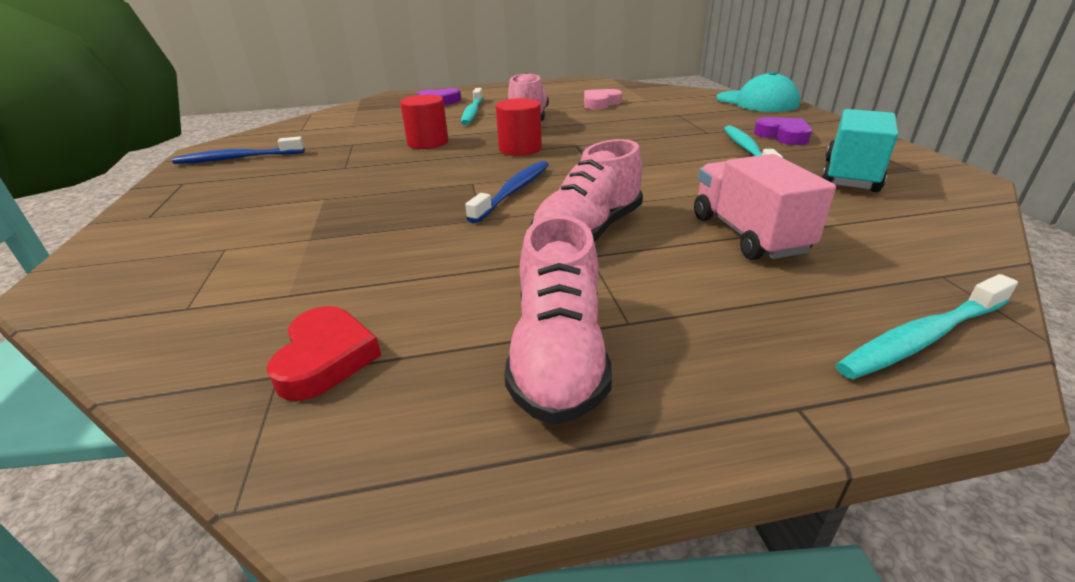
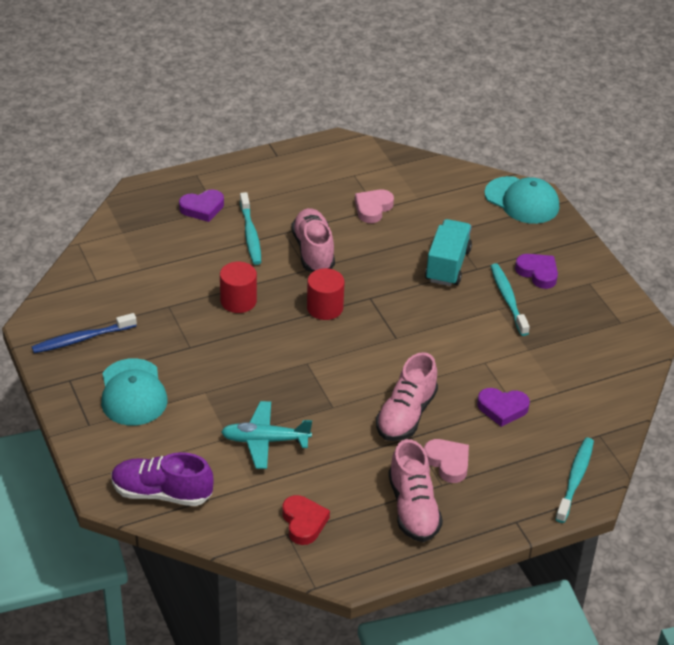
camera: 15 degrees left, 10 degrees up
(138, 292) = (162, 493): none -> purple shoe
(237, 195) = (133, 393): none -> turquoise cap
(357, 245) = (265, 440): none -> turquoise plane
(513, 191) = (342, 372): blue toothbrush -> none
(646, 291) = (448, 462): none -> pink heart
(747, 234) = (502, 408): pink truck -> purple heart
(850, 176) = (576, 334): turquoise truck -> turquoise truck (447, 265)
(922, 338) = (575, 479): turquoise toothbrush -> turquoise toothbrush turned 150 degrees clockwise

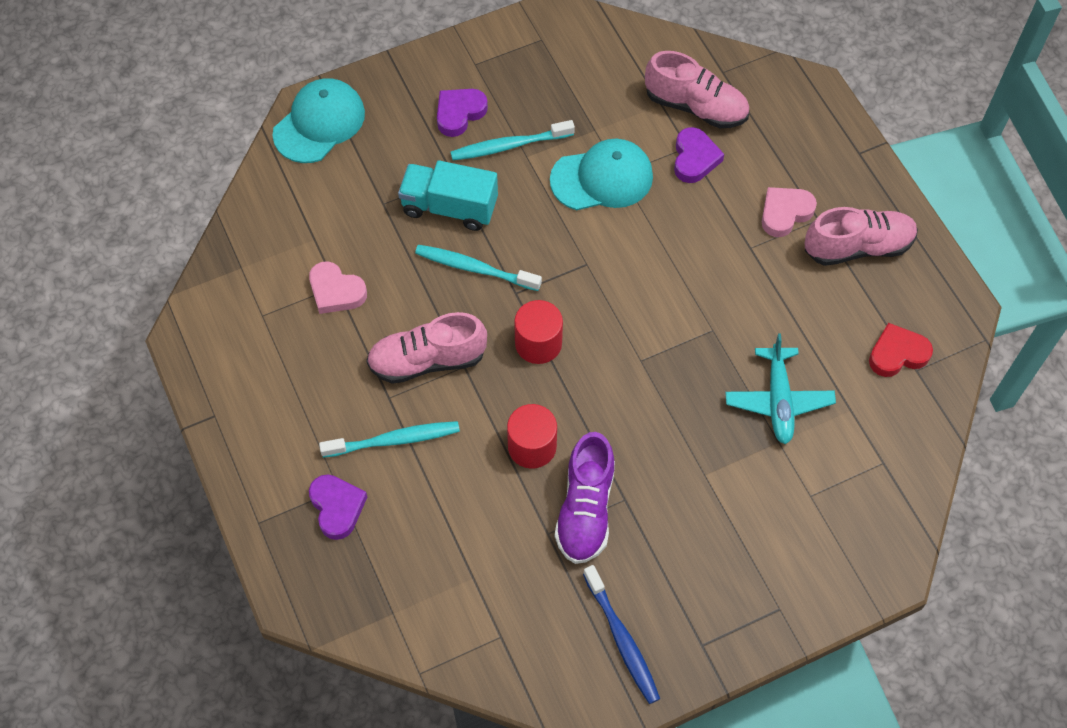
camera: 90 degrees left, 20 degrees up
(133, 393) = (717, 561): turquoise cap -> turquoise cap (602, 178)
(162, 493) = (879, 508): purple shoe -> purple shoe (585, 509)
(406, 415) = (716, 253): pink shoe -> pink shoe (695, 107)
(575, 479) = (791, 97): turquoise toothbrush -> turquoise toothbrush (475, 268)

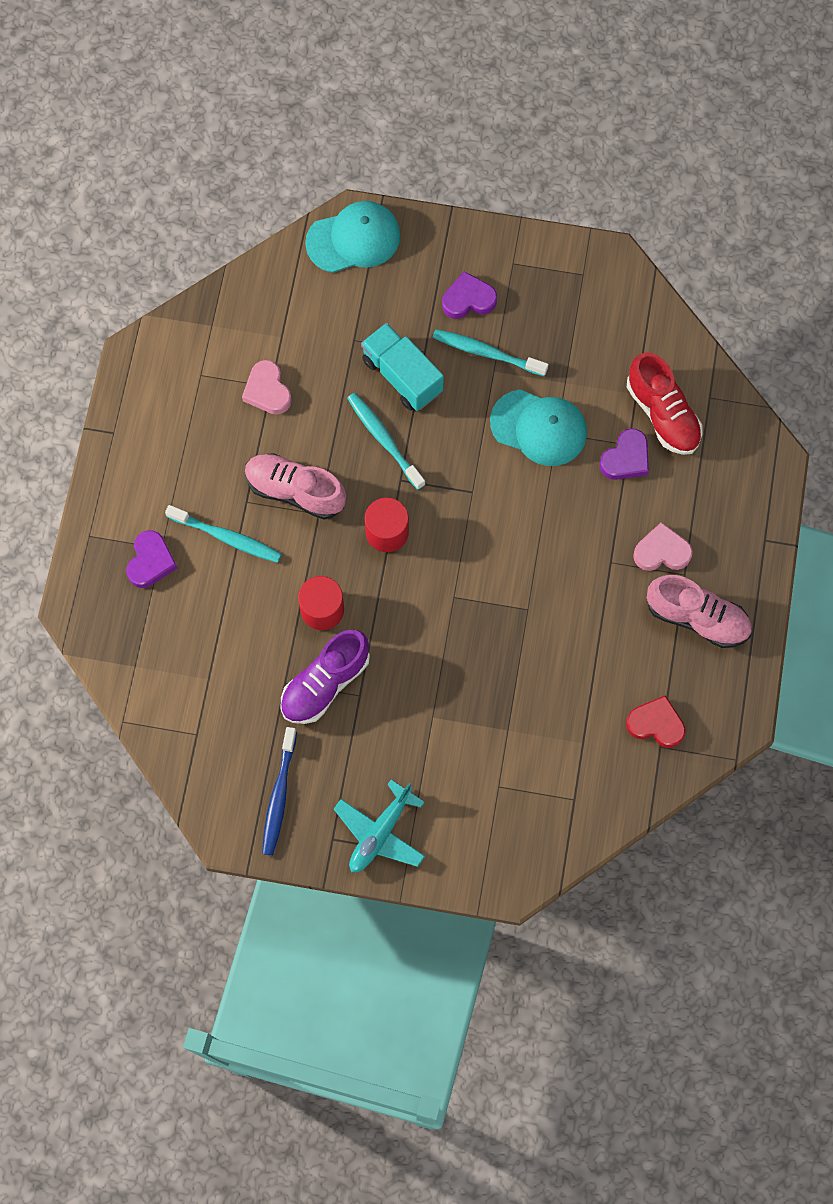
camera: 35 degrees right, 10 degrees up
(695, 107) = (662, 414): pink shoe -> red shoe
(778, 400) = (533, 698): turquoise plane -> turquoise plane (380, 832)

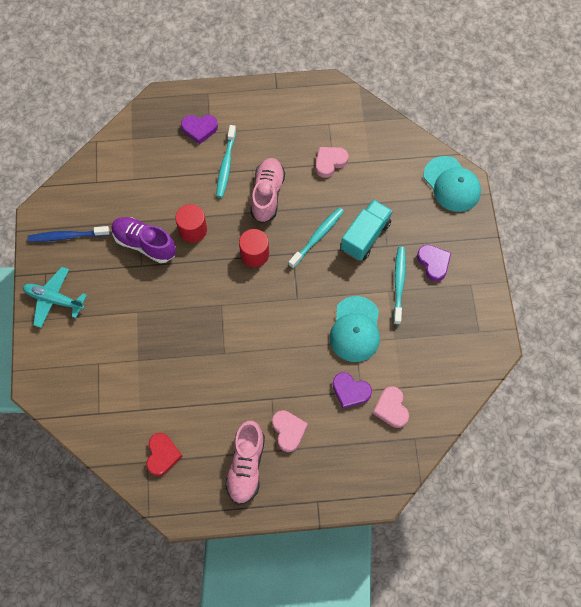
camera: 75 degrees right, 5 degrees down
(662, 414) = (391, 408): red shoe -> pink heart

